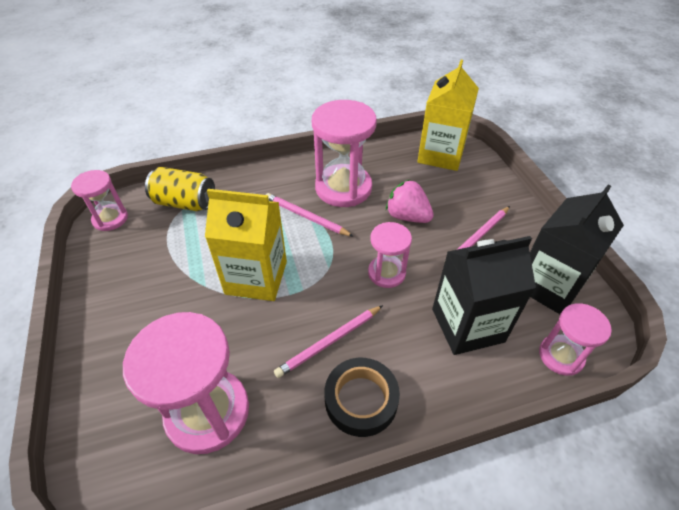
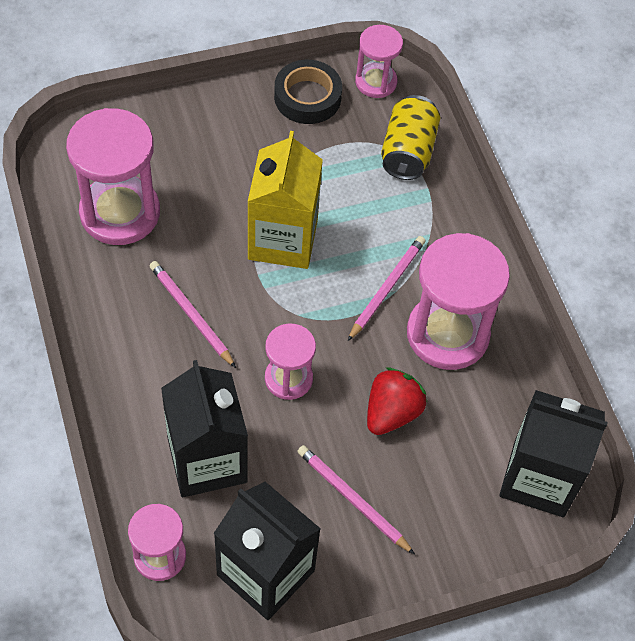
camera: 85 degrees right, 10 degrees up
(361, 400) = (122, 342): black tape -> black tape (307, 97)
(407, 216) = (392, 413): pink strawberry -> red strawberry
(441, 155) = (539, 478): yellow carton -> black carton

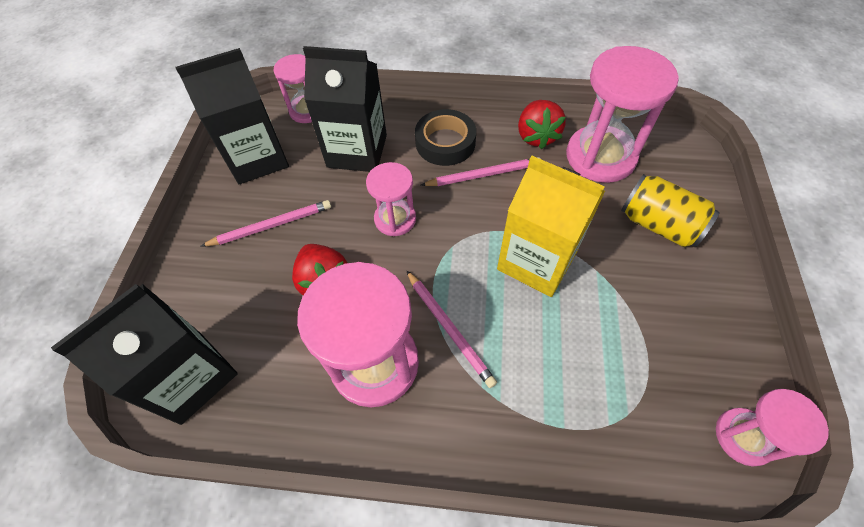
camera: 120 degrees right, 0 degrees up
(110, 279) = (536, 136): none -> red strawberry
(307, 97) = (723, 348): black tape -> black tape (445, 143)
(408, 152) = (622, 428): yellow can -> yellow can (658, 225)

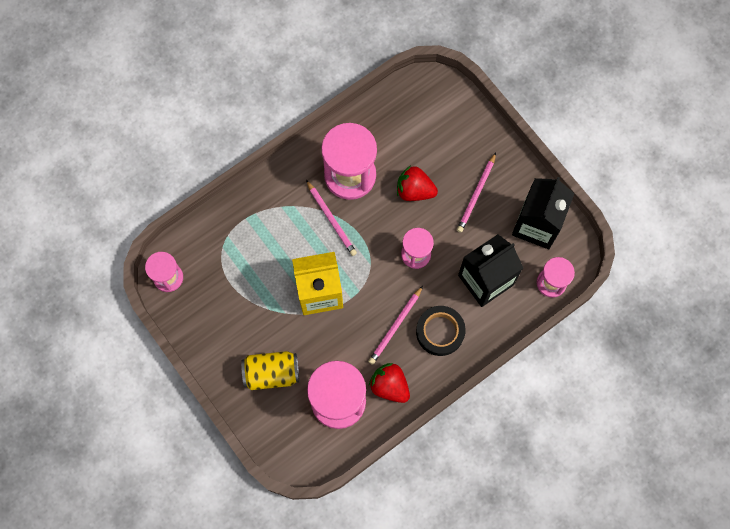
camera: 135 degrees right, 15 degrees up
(191, 376) = (423, 103): black carton -> none
(449, 328) = (331, 219): pink pencil -> pink pencil turned 135 degrees counterclockwise

